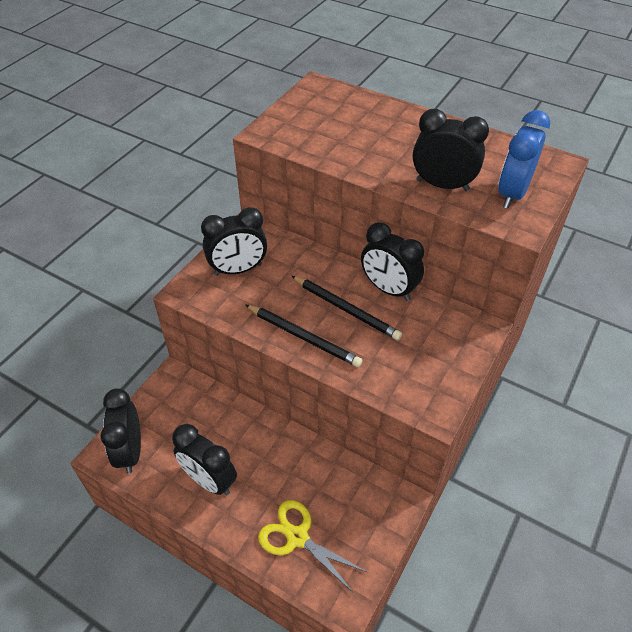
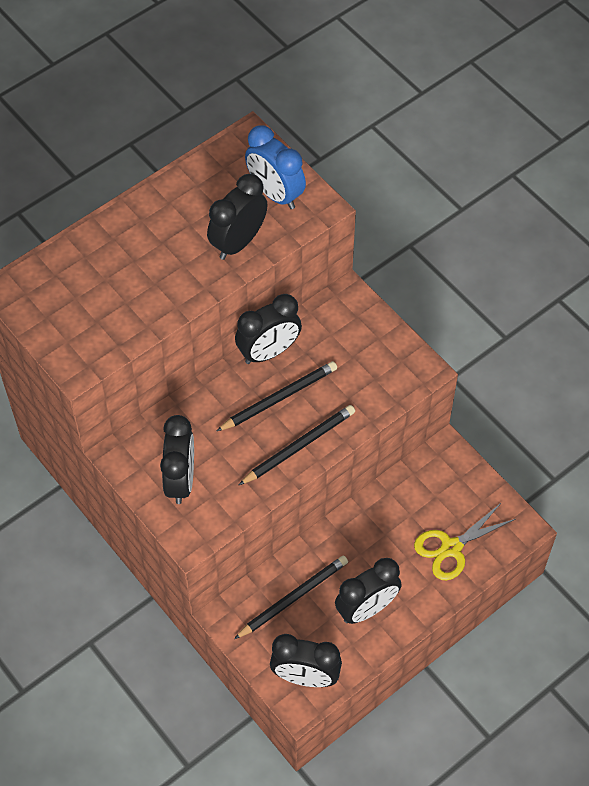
camera: 70 degrees left, 10 degrees up
(203, 419) = (293, 597): none -> black pencil

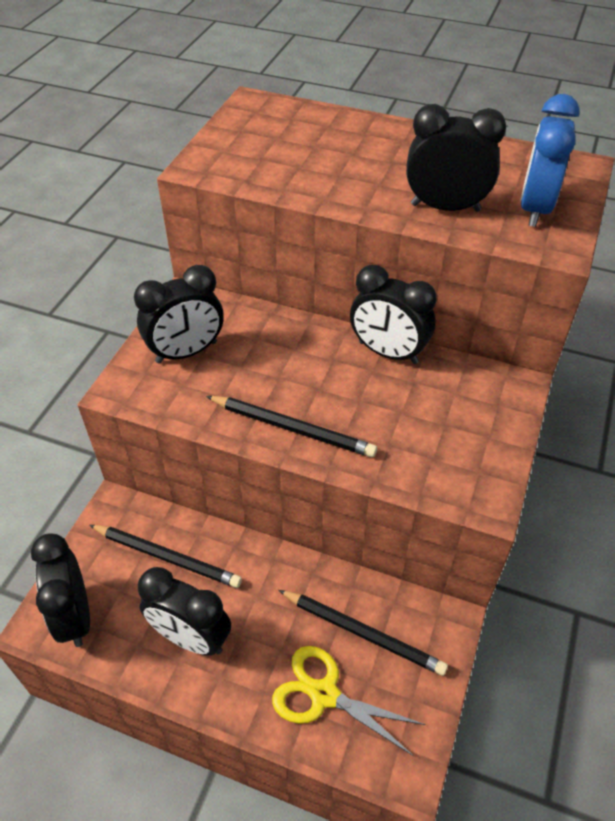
camera: 60 degrees right, 10 degrees down
(279, 398) = (340, 385): black pencil -> black pencil (363, 633)

